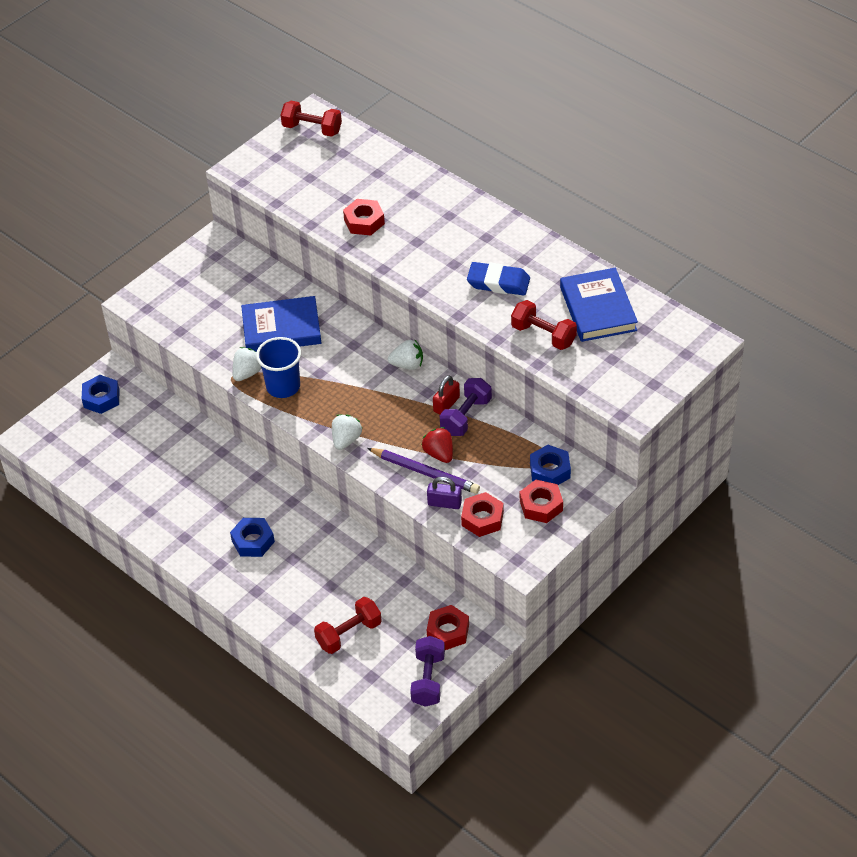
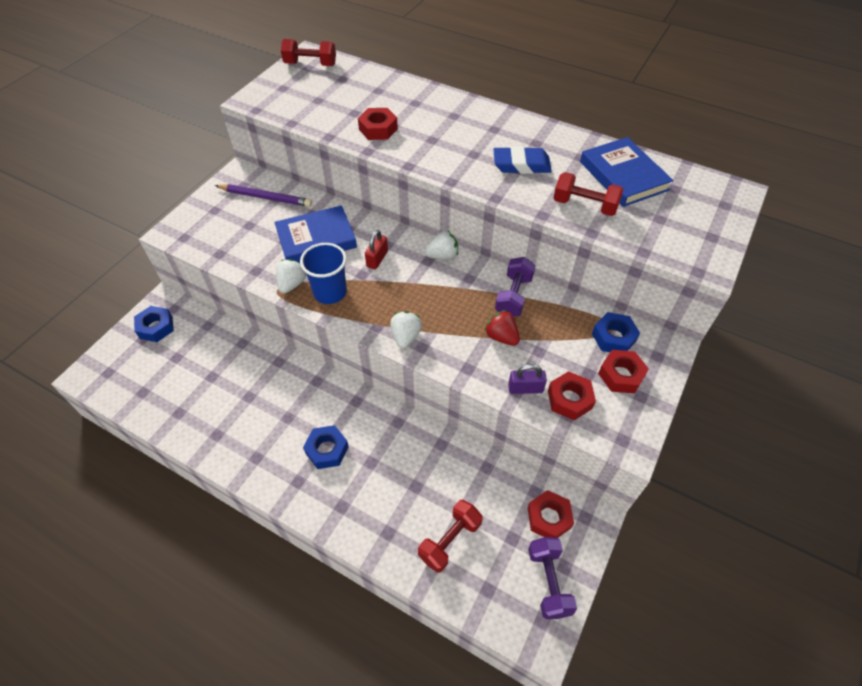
camera: 15 degrees left, 5 degrees up
(425, 472) = (494, 358): purple pencil -> purple pencil (265, 197)
(446, 404) = (491, 287): red padlock -> red padlock (377, 259)

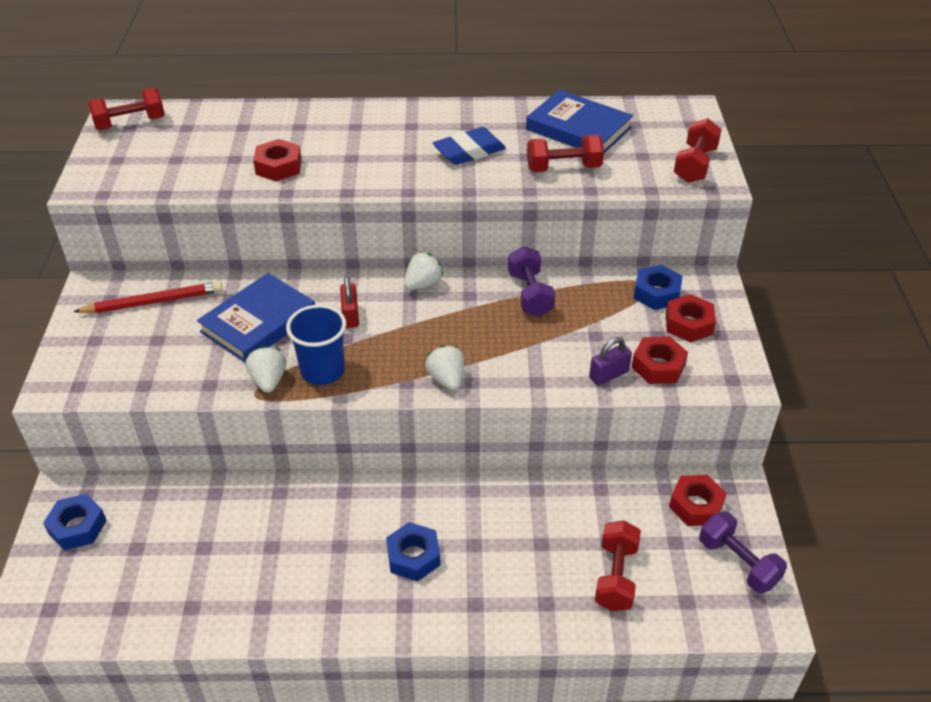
camera: 30 degrees left, 10 degrees down
(265, 197) = (153, 302): purple pencil -> red pencil
(501, 337) = (548, 337): red strawberry -> none
(700, 244) = (695, 165): none -> red dumbbell

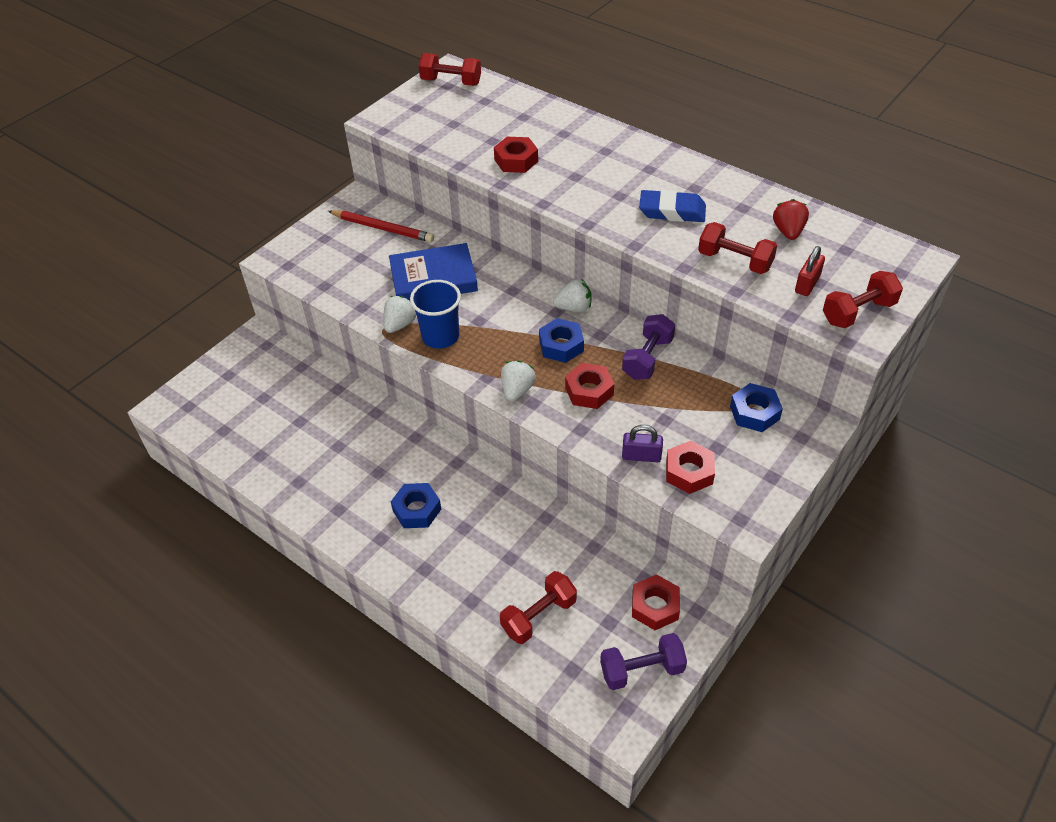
camera: 40 degrees right, 5 degrees up
(77, 527) = (244, 363): blue nut -> blue nut (561, 345)
(350, 315) = (498, 305): red padlock -> red padlock (807, 284)
(578, 128) = (788, 231): blue book -> red strawberry
(689, 324) = (754, 453): red nut -> red nut (589, 391)
(738, 563) = (642, 670): purple dumbbell -> purple dumbbell turned 75 degrees clockwise

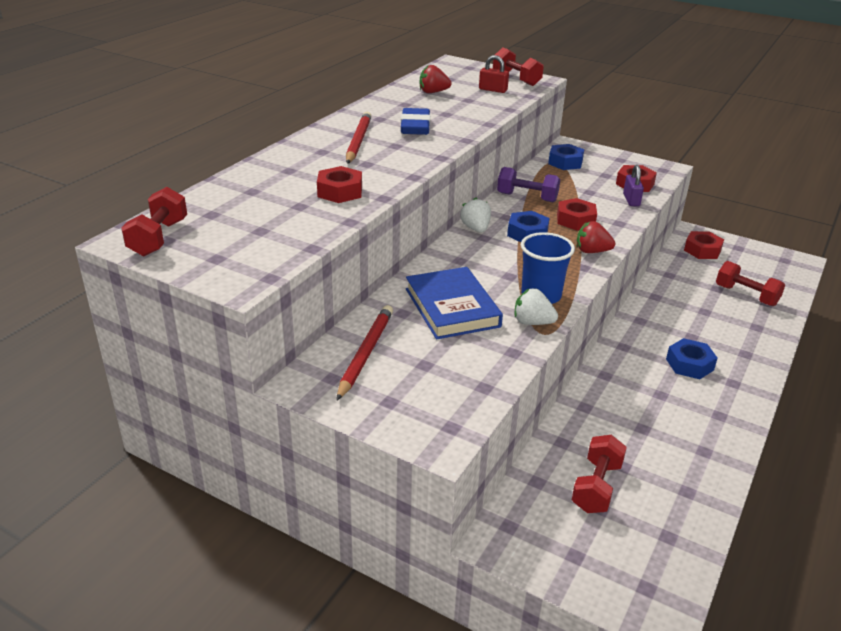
camera: 100 degrees left, 15 degrees down
(517, 390) = (592, 251): white strawberry -> red strawberry
(631, 172) = (358, 141): none -> red pencil
(642, 670) = (754, 255): purple dumbbell -> none
(735, 261) = (474, 108): red dumbbell -> red dumbbell (596, 487)

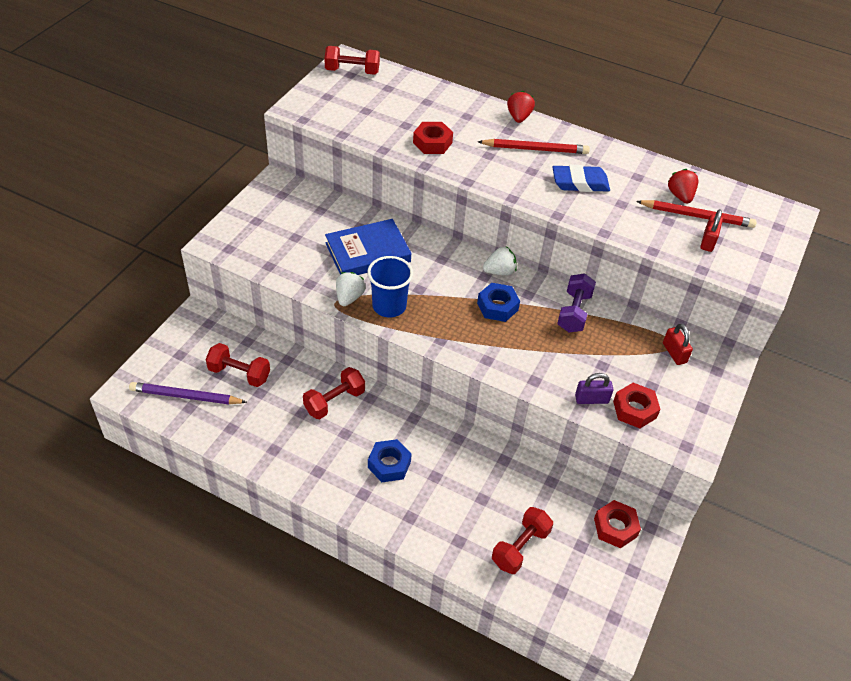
camera: 85 degrees right, 15 degrees up
(365, 353) = (308, 208): red pencil -> red pencil (697, 216)
(516, 79) = (755, 263): red dumbbell -> red dumbbell (334, 401)
(565, 162) = (674, 353): blue nut -> red padlock
(575, 220) = (532, 345): red nut -> none
(592, 251) = (470, 350): red strawberry -> red strawberry (519, 117)
(650, 542) = (185, 396): none -> purple pencil

